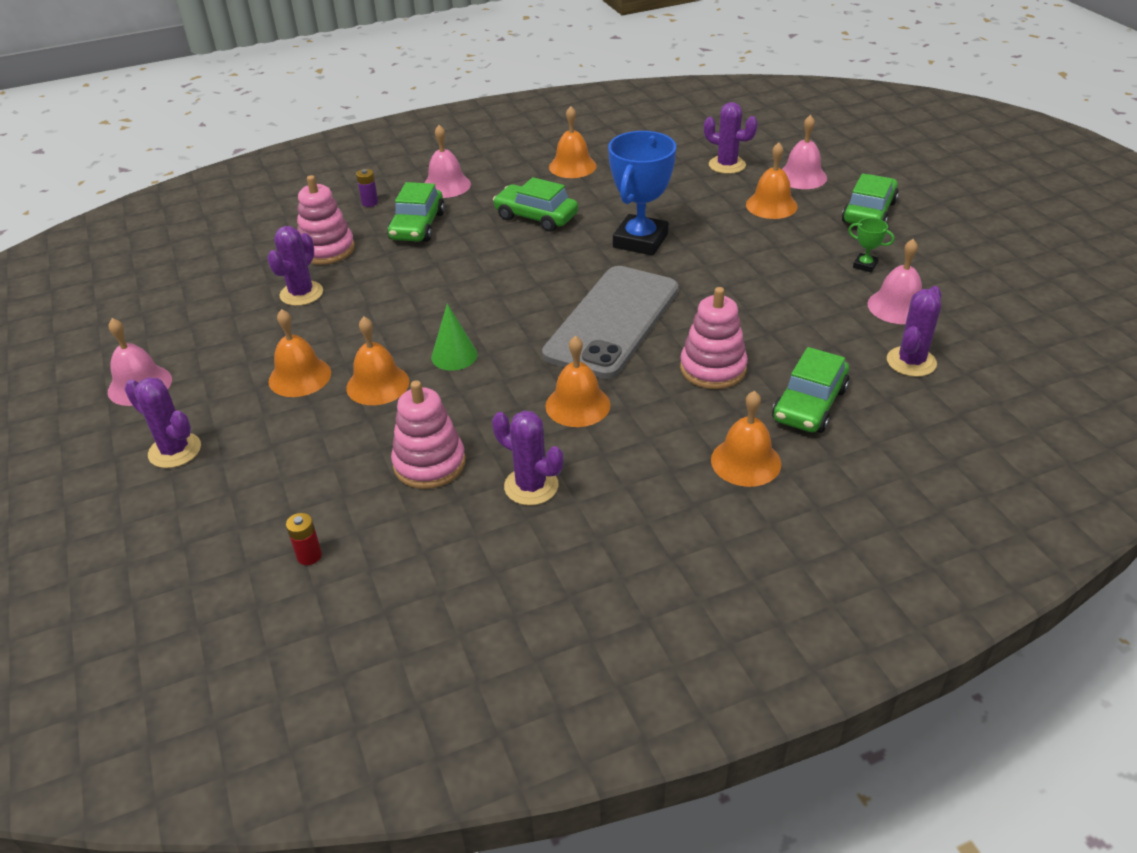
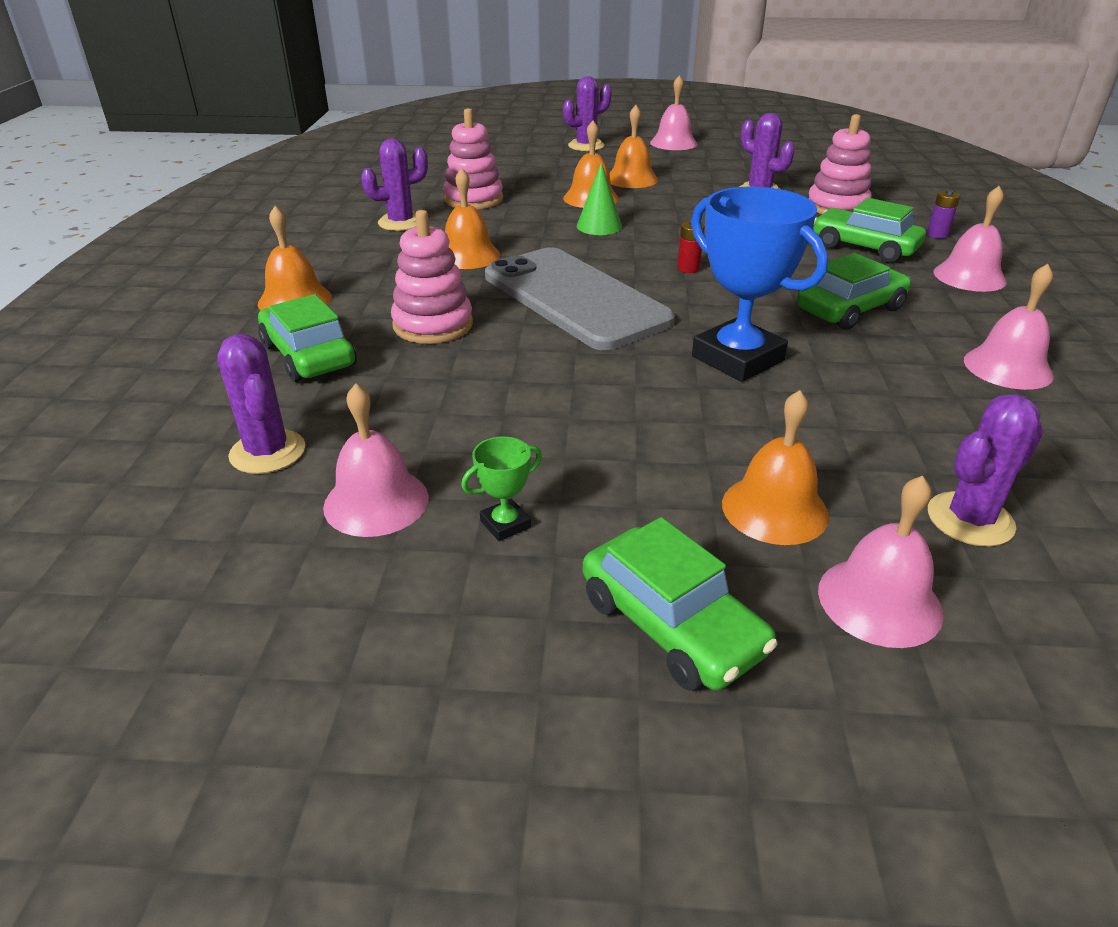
camera: 115 degrees right, 5 degrees down
(309, 556) = (438, 164): red battery -> red battery (688, 268)
(572, 166) = (1008, 367): orange bell -> pink bell

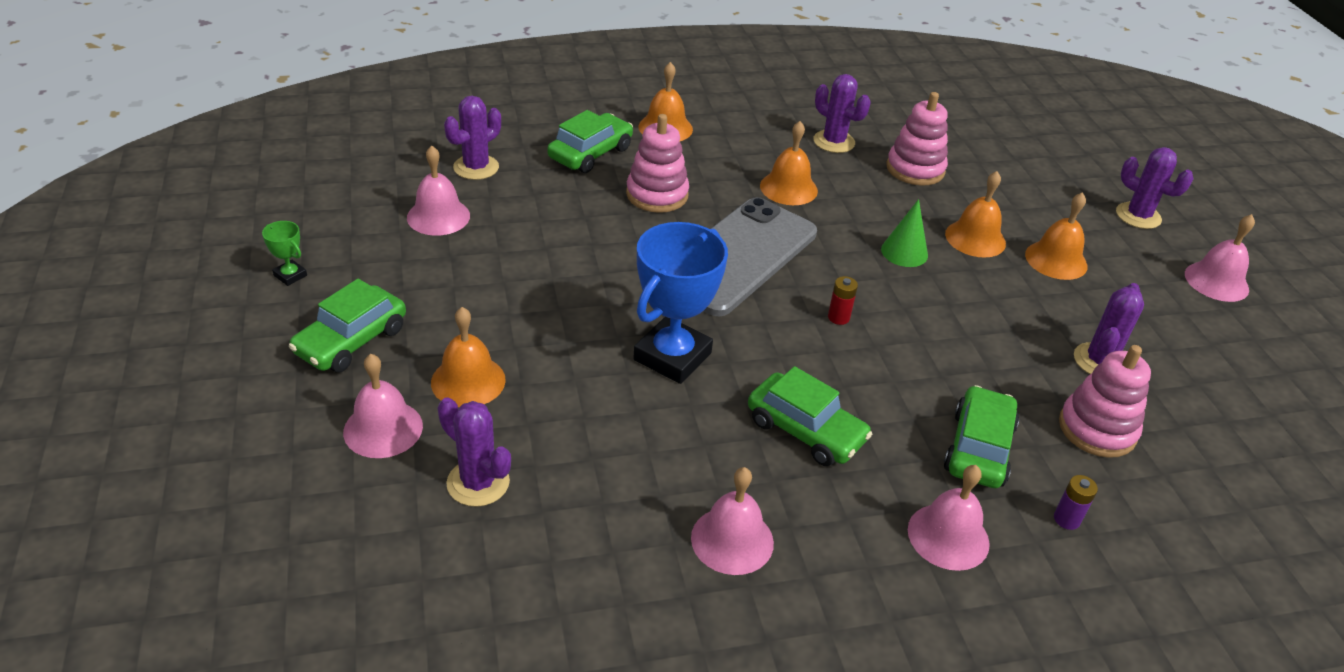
camera: 70 degrees right, 5 degrees up
(505, 524) = (428, 267): green trophy -> green trophy (290, 275)

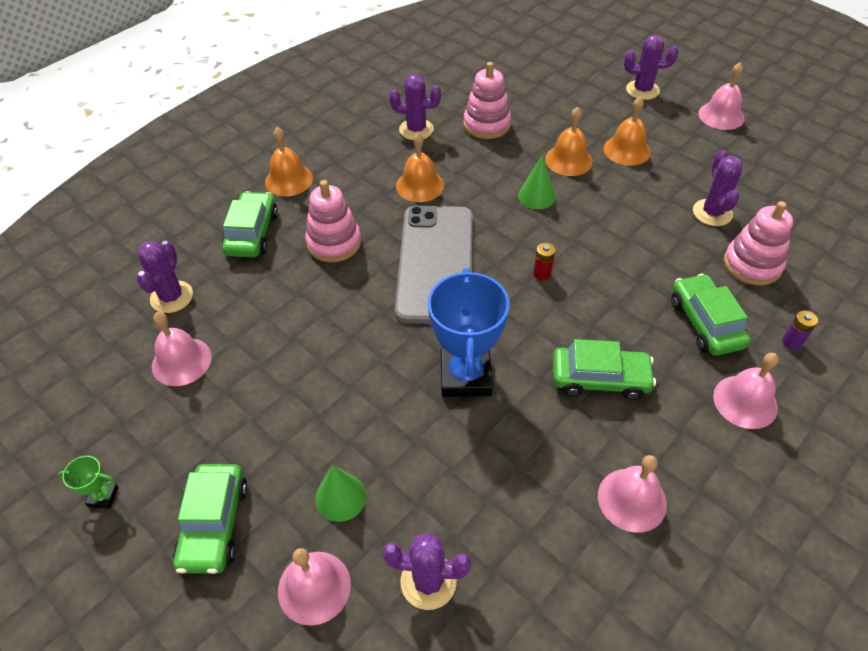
camera: 30 degrees left, 10 degrees up
(468, 381) = (340, 497): orange bell -> green cone

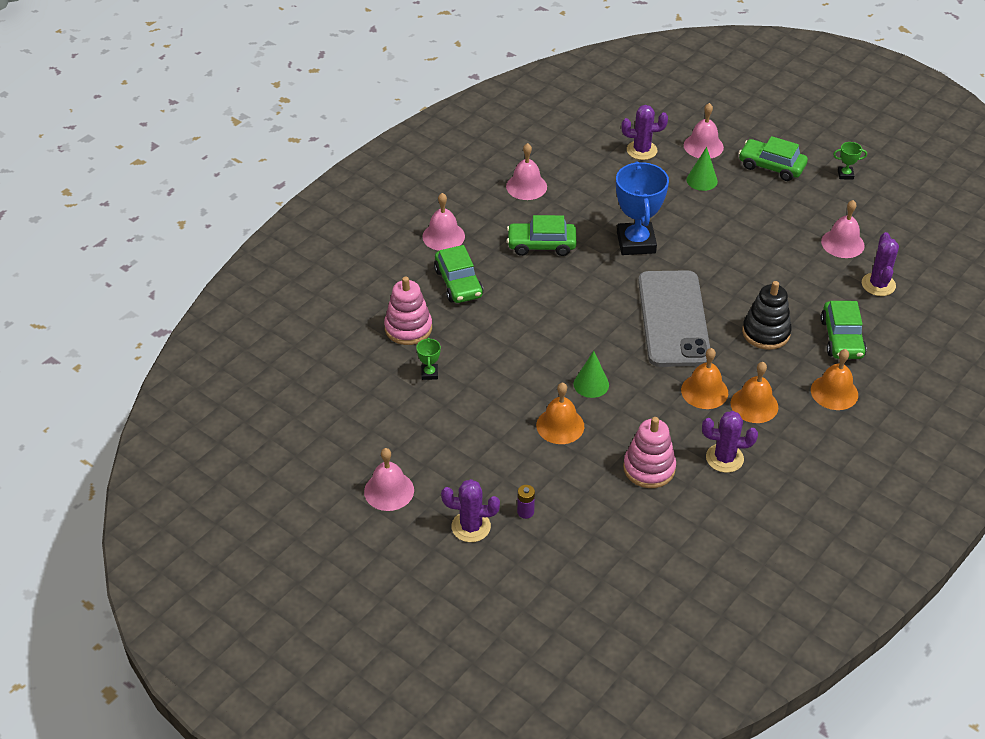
camera: 175 degrees right, 5 degrees down
(214, 524) = (771, 166): green car -> green car turned 60 degrees counterclockwise
(334, 243) = (766, 333): pink stacking toy -> black stacking toy
(542, 274) = (584, 314): red battery -> none
(627, 150) = (499, 440): orange bell -> orange bell (754, 405)
(712, 213) = (429, 373): purple cactus -> green trophy
(792, 342) = (397, 273): purple battery -> purple battery (525, 512)

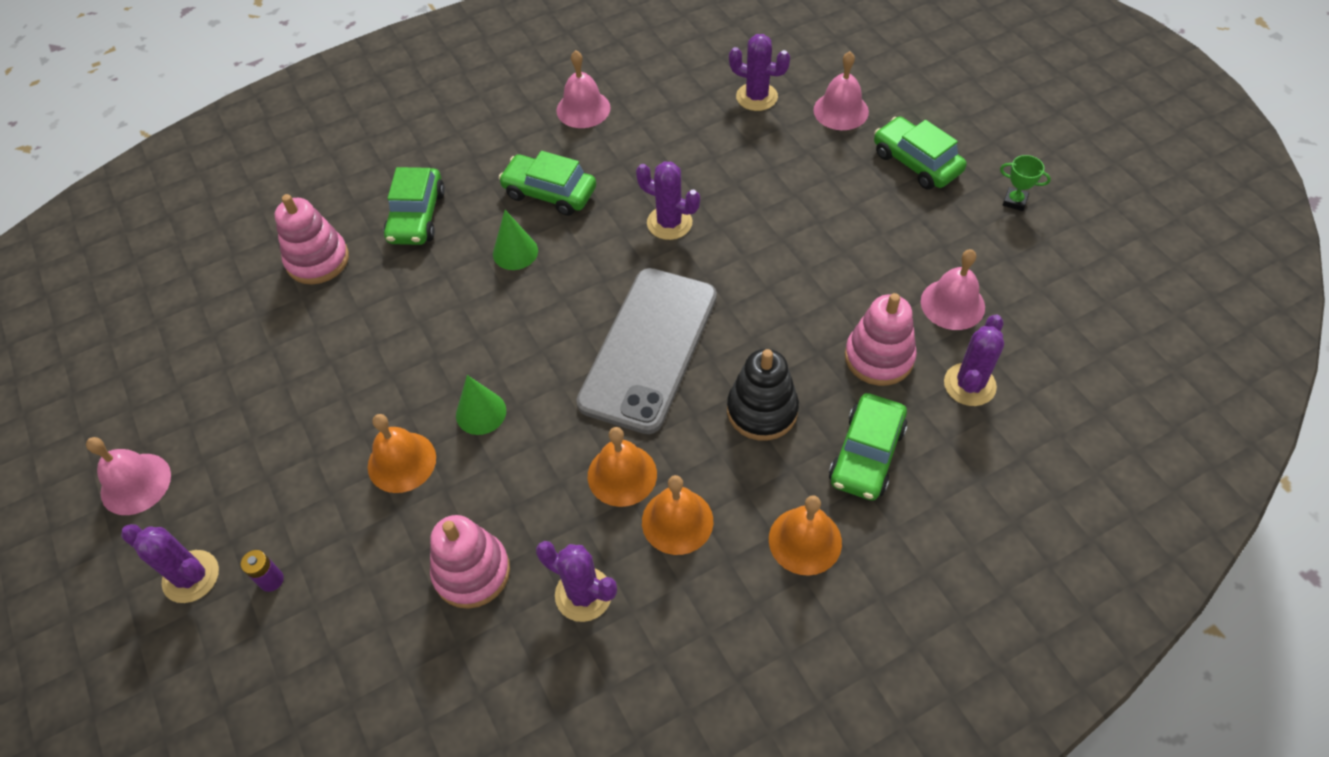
camera: 25 degrees right, 10 degrees up
(429, 373) = (298, 331): green trophy -> none
(443, 236) = (442, 148): pink bell -> none
(636, 243) = (669, 223): blue trophy -> purple cactus
(702, 180) = (810, 158): green cone -> green cone (515, 252)
(817, 284) = (879, 357): none -> pink stacking toy

